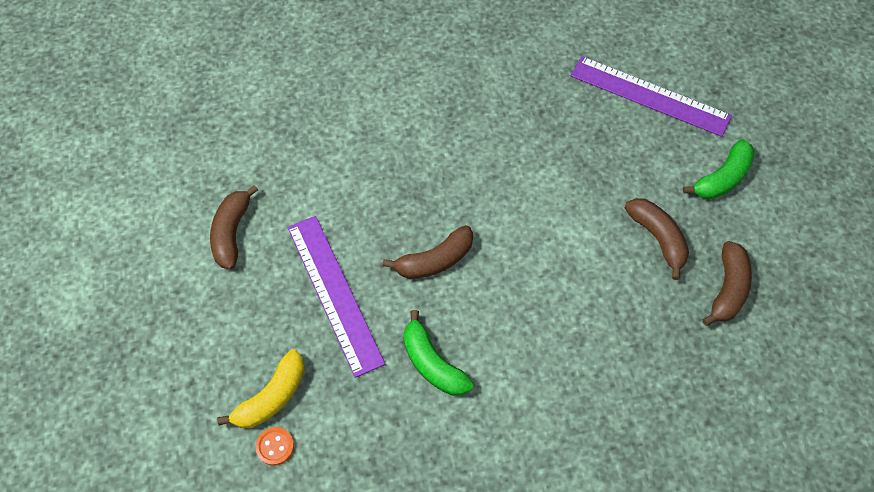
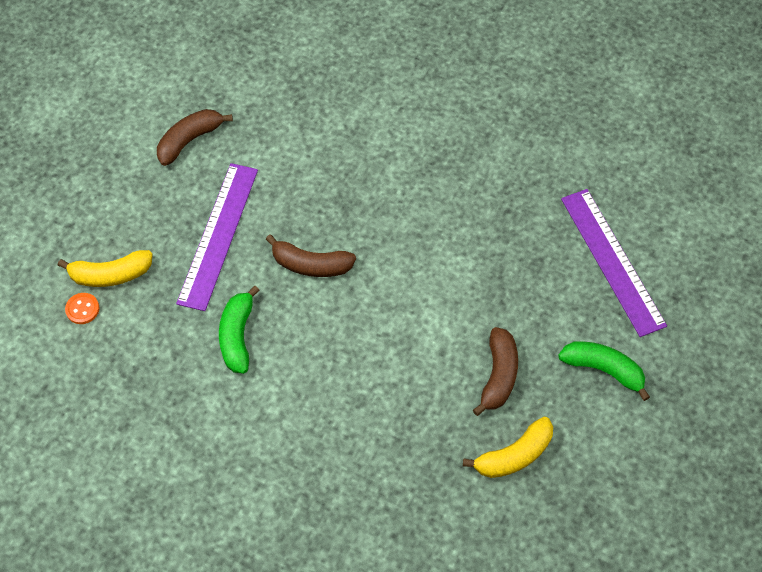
camera: 40 degrees right, 0 degrees up
(722, 178) = (603, 370): green banana -> green banana turned 150 degrees counterclockwise
(727, 289) = (514, 455): brown banana -> yellow banana

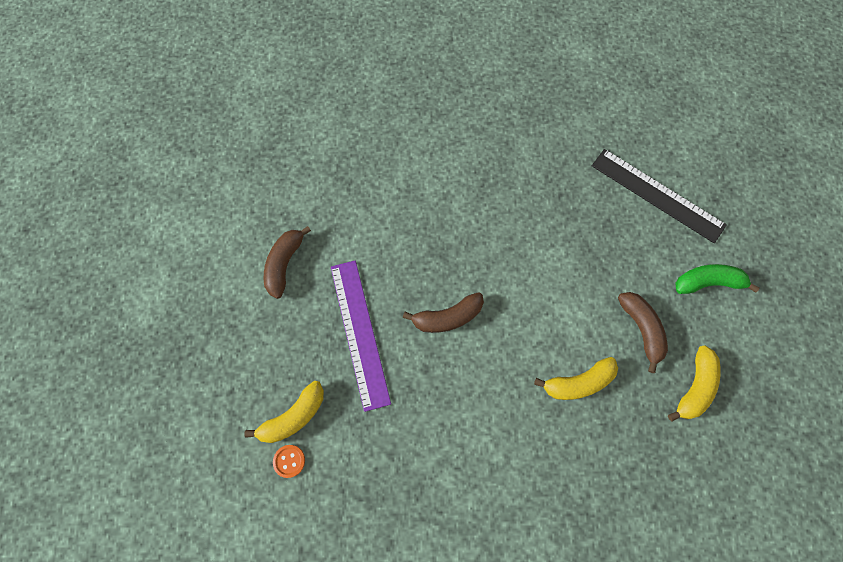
camera: 30 degrees left, 10 degrees up
(237, 336) = (430, 410): green banana -> none
(398, 388) = (578, 382): none -> yellow banana
(612, 261) = (657, 195): purple ruler -> black ruler

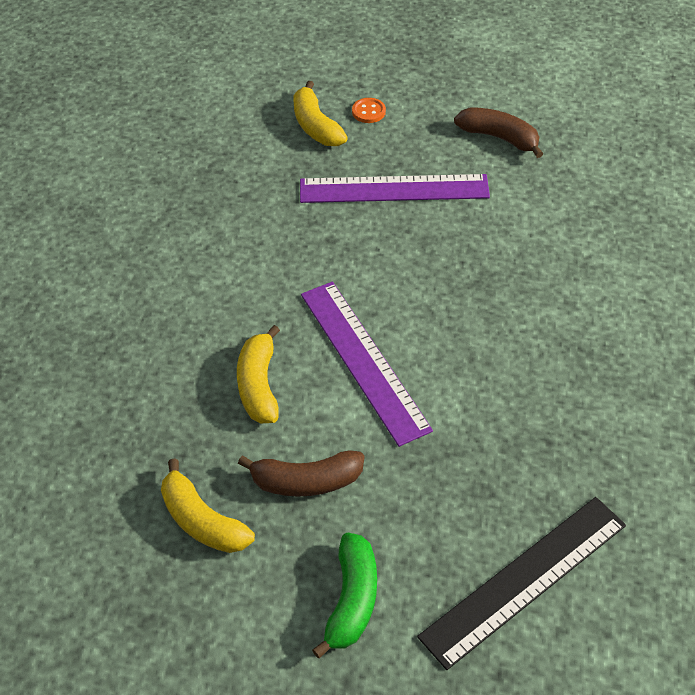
camera: 105 degrees right, 20 degrees down
(289, 461) = (271, 118): orange button -> orange button (368, 112)
(447, 317) = (389, 271): brown banana -> none
(534, 316) = (363, 360): none -> purple ruler

